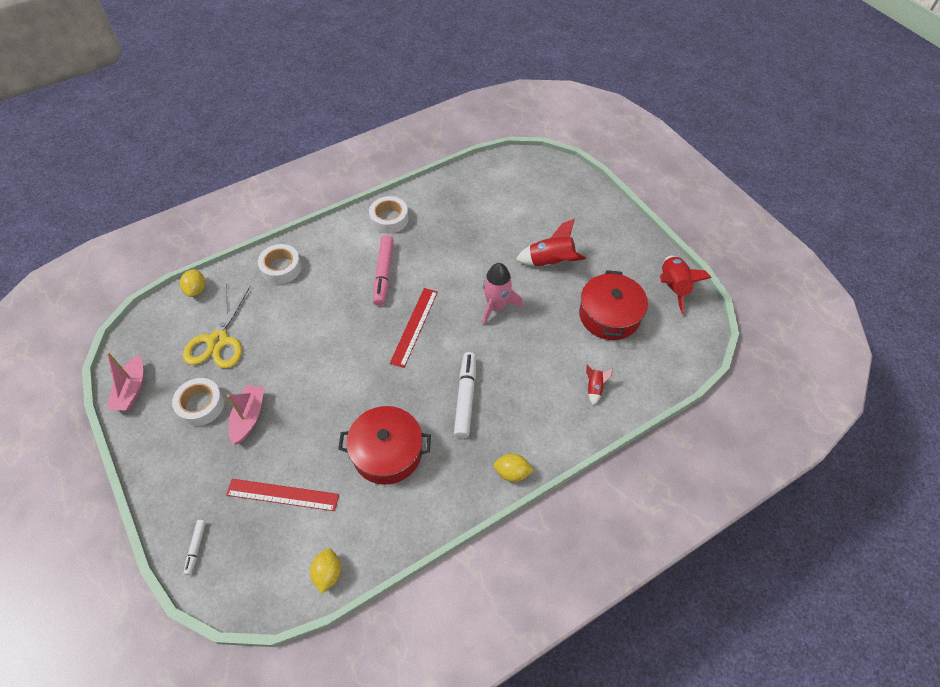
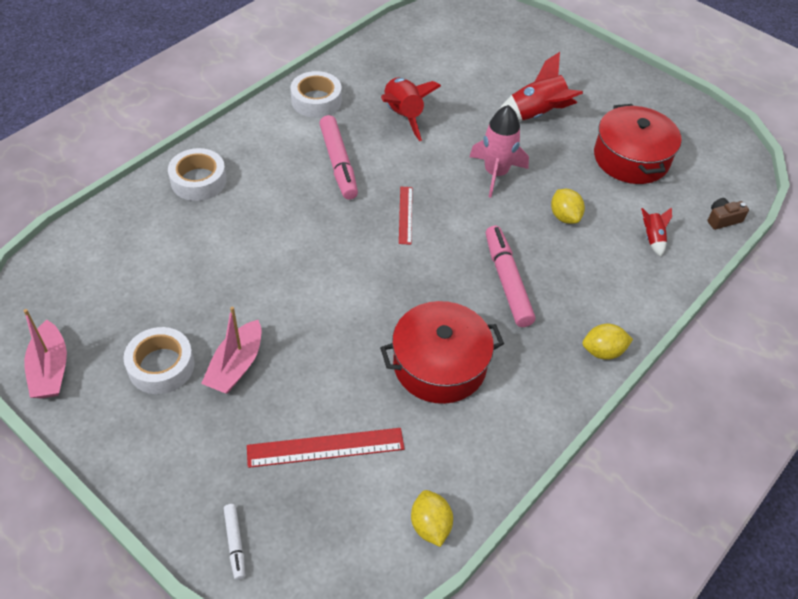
camera: 20 degrees left, 5 degrees down
(196, 290) = (90, 228): yellow lemon -> yellow lemon (564, 216)
(218, 341) = (150, 283): yellow scissors -> none
(249, 417) = (236, 366): pink boat -> pink boat turned 150 degrees counterclockwise
(414, 326) = (405, 215): red ruler -> red ruler, size x0.61
(465, 398) = (507, 281): white marker -> pink marker
(660, 384) = (722, 219): none -> brown camera
(673, 287) = (686, 116): red rocket -> red rocket (403, 116)

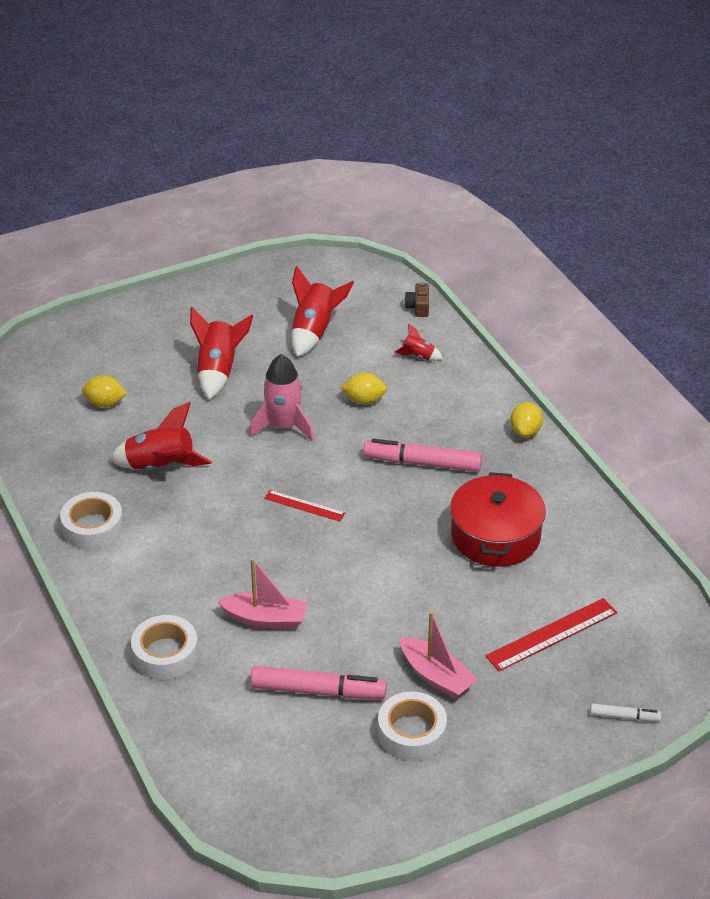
camera: 65 degrees left, 10 degrees down
(50, 369) = (377, 823): pink boat -> pink boat (265, 619)
(325, 447) = (552, 634): red ruler -> red ruler turned 45 degrees clockwise
(338, 163) = (203, 535): pink marker -> pink marker (318, 690)
(430, 525) = (650, 588): yellow lemon -> yellow lemon (105, 403)
(631, 158) = (314, 332): red pot -> red rocket

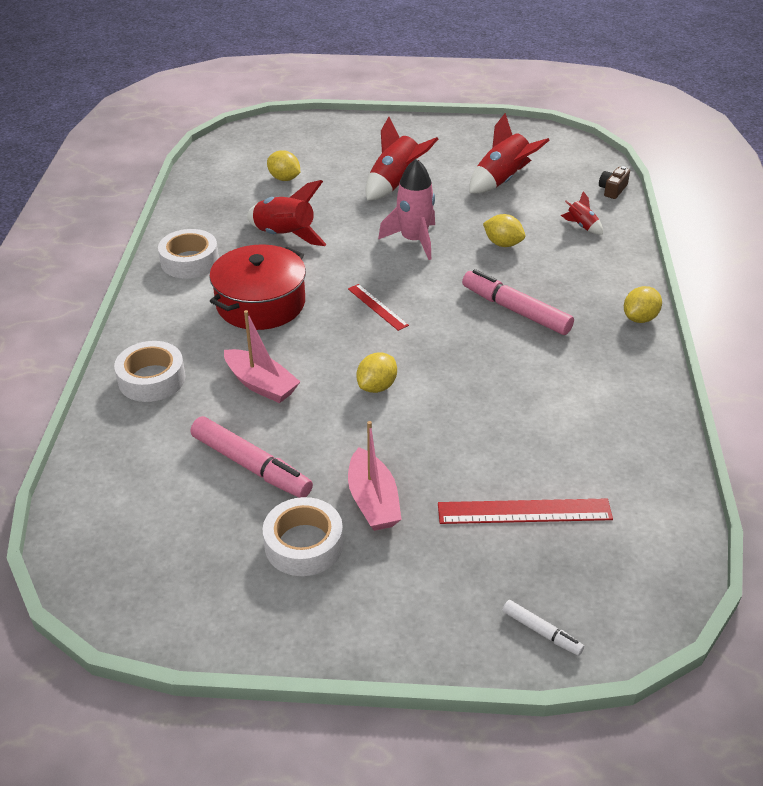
camera: 30 degrees right, 0 degrees up
(363, 580) = (377, 386): none -> yellow lemon
(495, 536) = (537, 397): red pot -> red pot (260, 303)

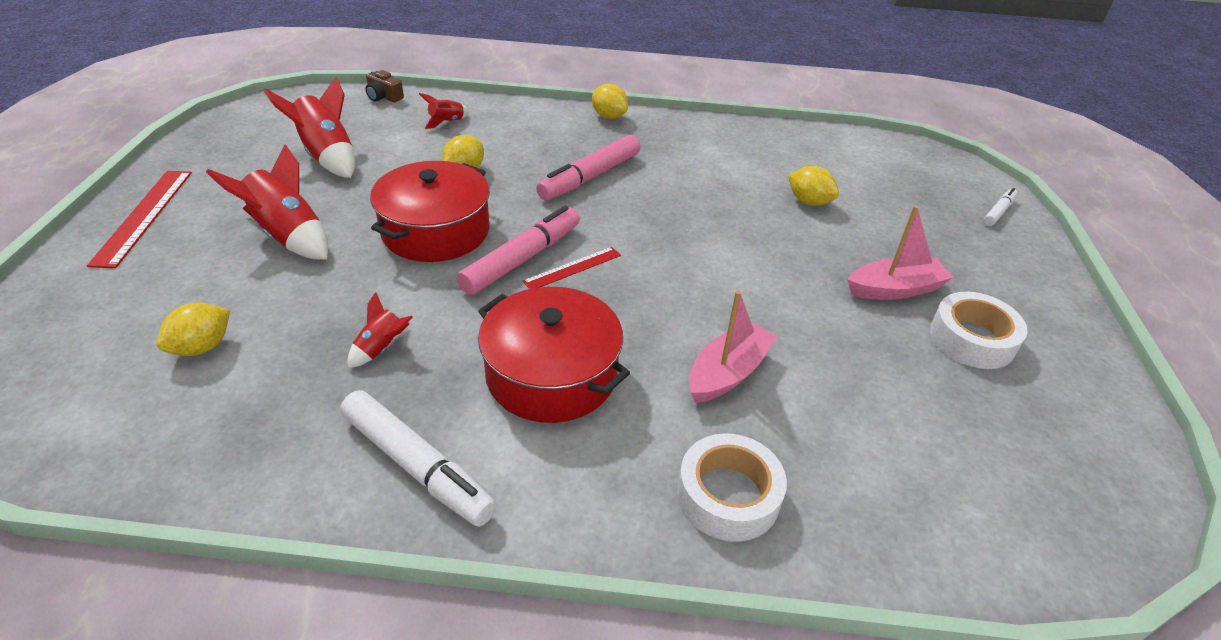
camera: 90 degrees left, 0 degrees up
(190, 261) = (417, 465): white tape -> white marker
(251, 465) = (873, 381): pink marker -> pink marker (521, 259)
(284, 236) = (381, 348): red rocket -> red rocket, size x0.52
(377, 386) = (721, 277): yellow lemon -> yellow lemon (809, 202)
(414, 240) = (435, 231): pink rocket -> red pot
(524, 511) = (875, 204): red ruler -> red ruler (143, 216)

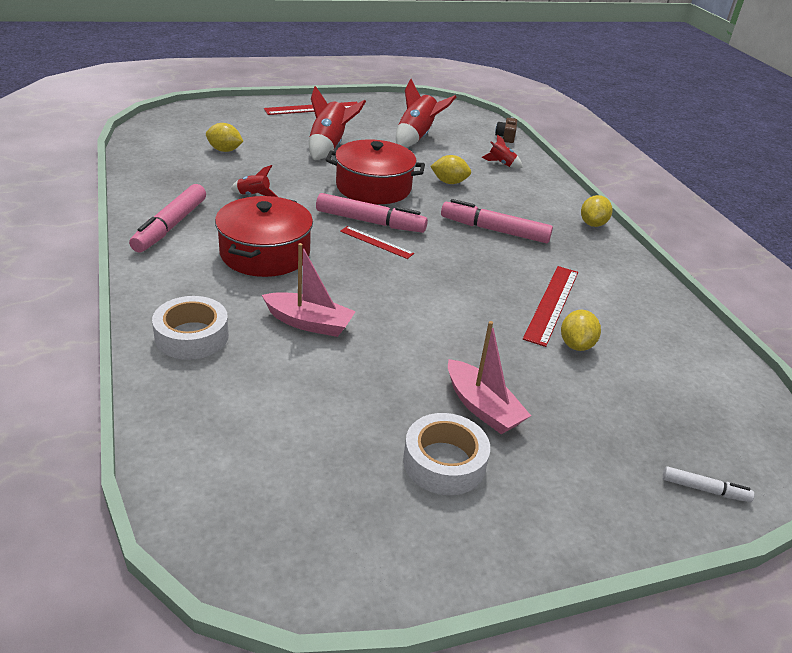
camera: 65 degrees right, 5 degrees down
(417, 465) = (171, 226): white marker -> pink marker
(740, 191) = (552, 304): none -> red ruler

